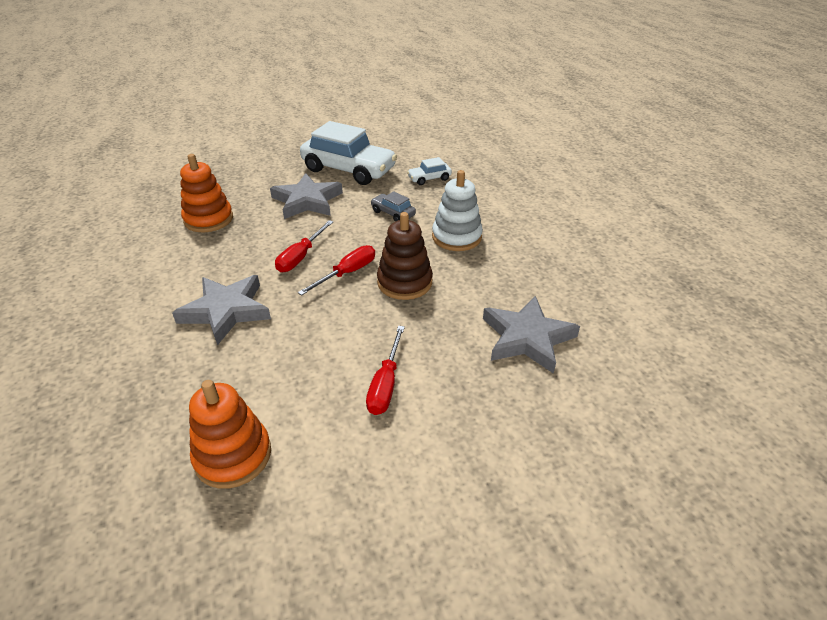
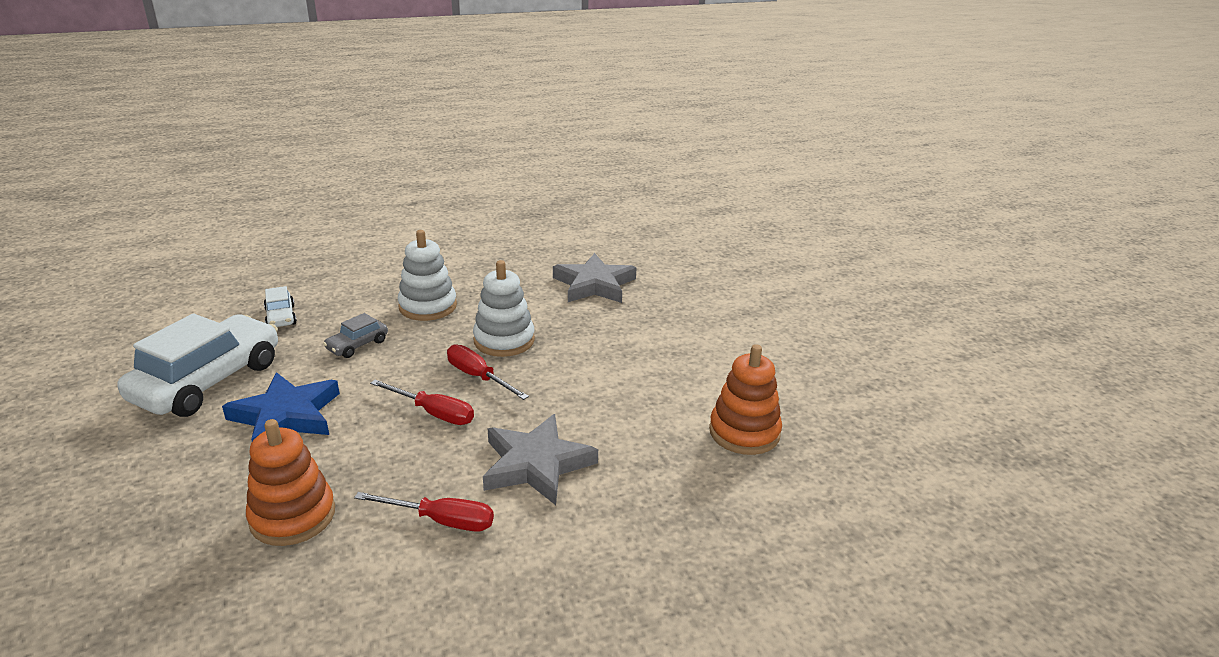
camera: 90 degrees left, 10 degrees down
(307, 201) = (286, 416): grey star -> blue star
(385, 384) = (652, 353): red screwdriver -> red screwdriver (441, 521)
(404, 282) = (504, 340): brown stacking toy -> white stacking toy

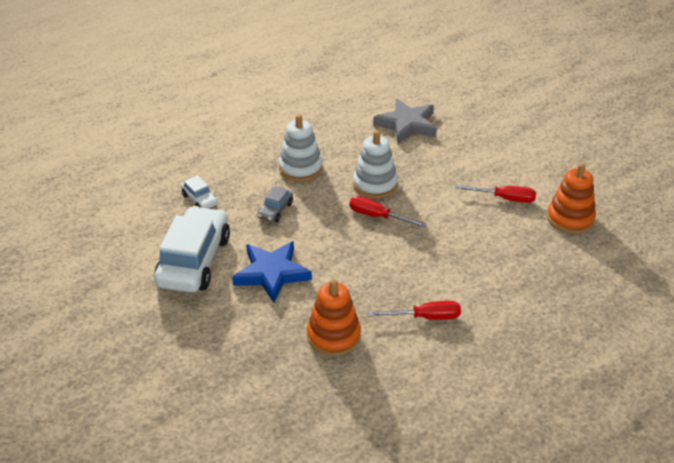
camera: 15 degrees left, 10 degrees up
(434, 413) = (368, 249): red screwdriver -> red screwdriver (504, 199)
(536, 464) = (457, 269): grey star -> none

